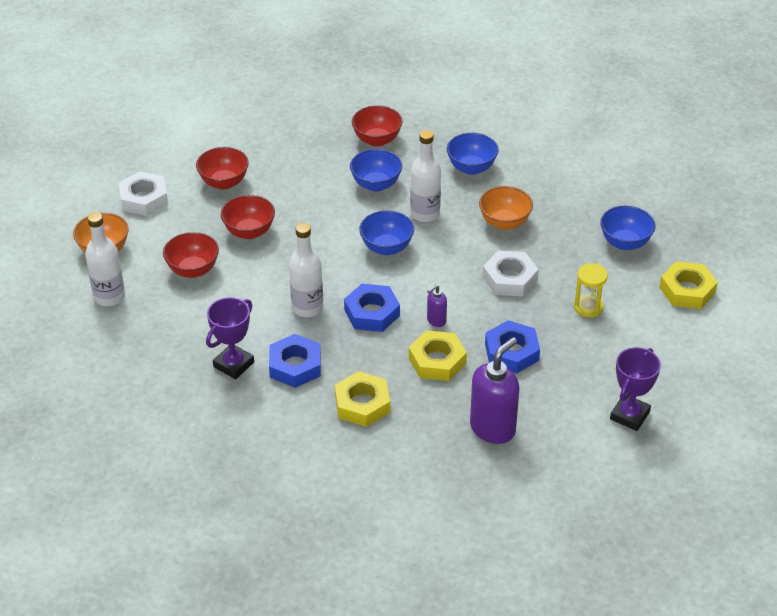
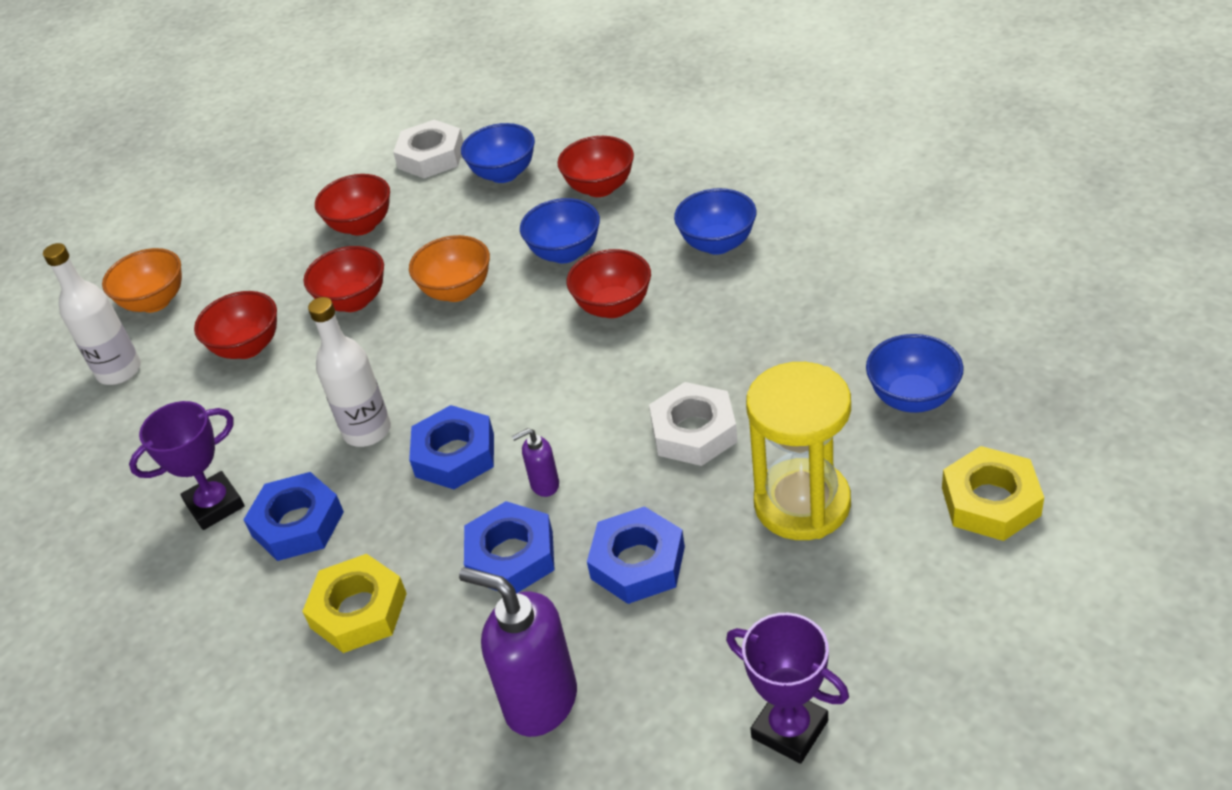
camera: 25 degrees right, 0 degrees up
(144, 199) = (247, 236): white nut -> white nut (431, 157)
(386, 247) = (530, 352): blue bowl -> blue bowl (504, 174)
(425, 214) = (613, 307): white bottle -> red bowl
(437, 361) = (511, 556): yellow nut -> blue nut
(493, 428) = (540, 702): purple soap dispenser -> purple soap dispenser turned 120 degrees counterclockwise
(504, 222) = (728, 337): orange bowl -> orange bowl (457, 291)
(588, 307) = (802, 504): yellow hourglass -> yellow hourglass, size x1.87
(629, 415) = (789, 729): purple trophy -> purple trophy turned 75 degrees clockwise

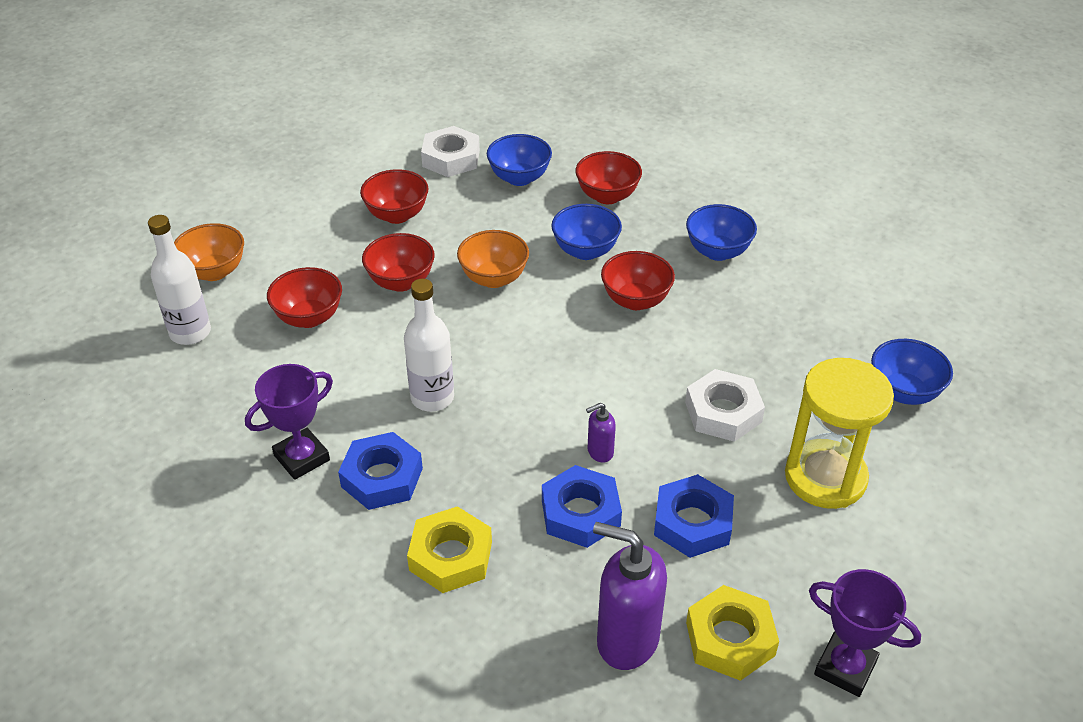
camera: 10 degrees left, 0 degrees up
(455, 455) = (515, 422): blue nut -> none
(990, 501) = (981, 482): yellow nut -> yellow nut (730, 639)

